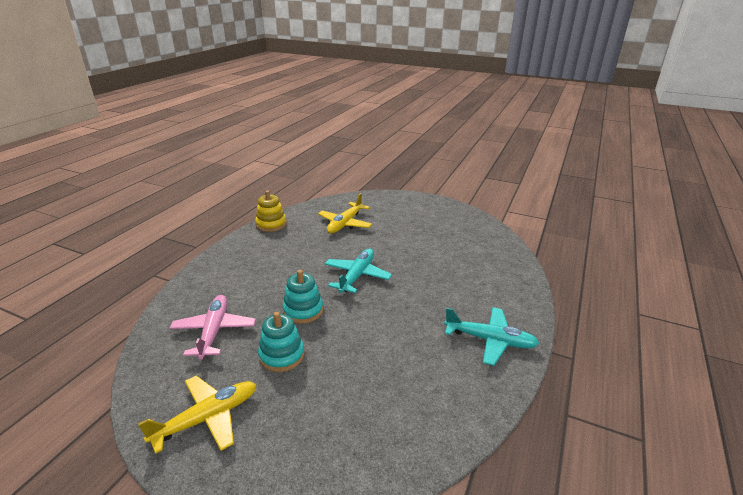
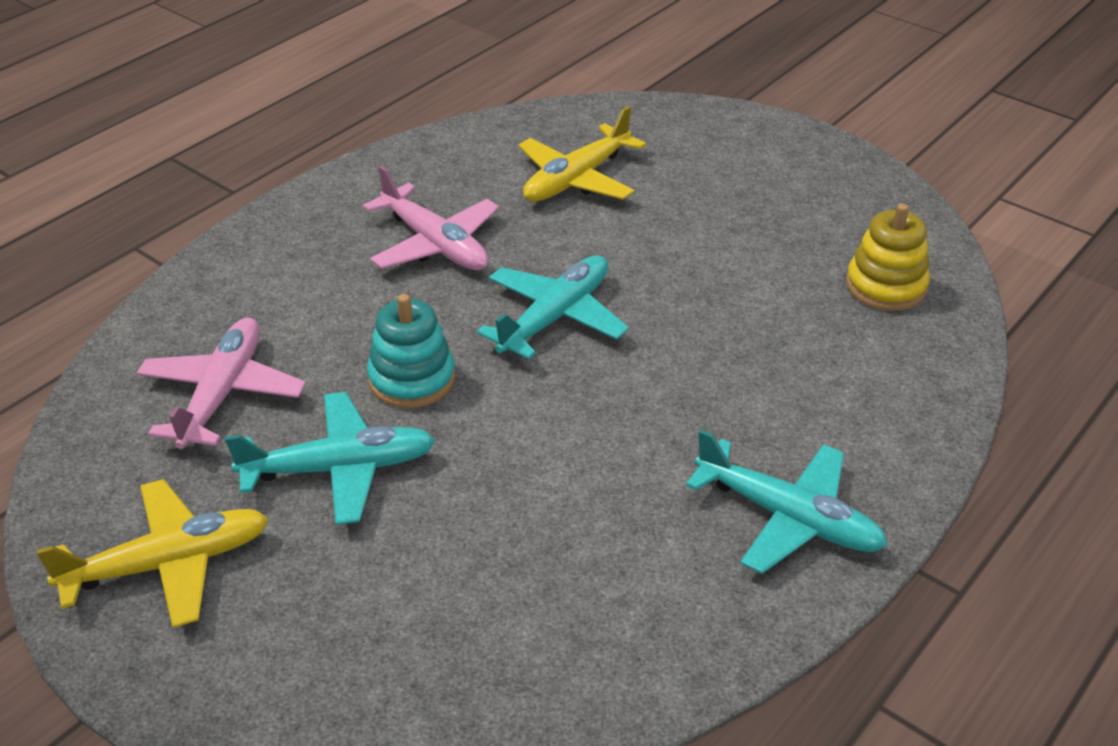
camera: 15 degrees right, 10 degrees up
(271, 224) = (408, 158): yellow stacking toy -> yellow stacking toy (885, 286)
(282, 355) = (339, 469): turquoise stacking toy -> turquoise plane
(294, 255) = (435, 244): none -> pink plane

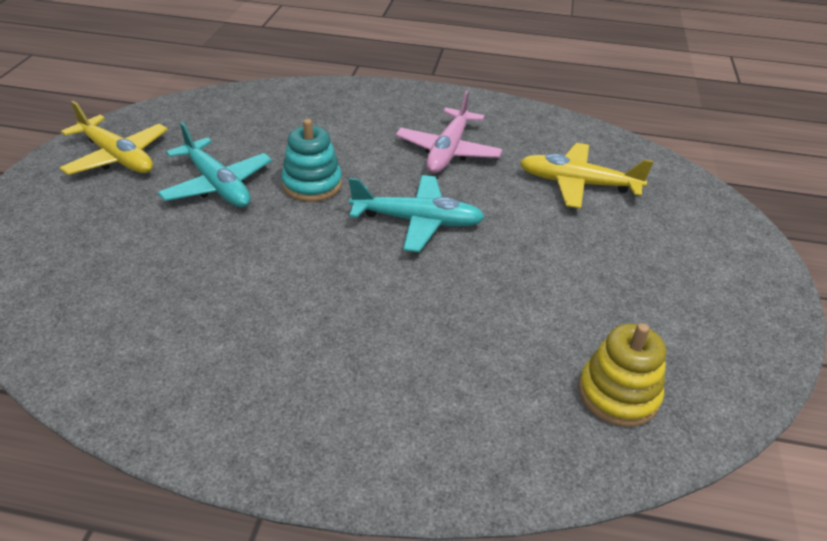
camera: 60 degrees right, 0 degrees up
(222, 394) = (256, 127): pink plane -> none
(788, 517) = (275, 406): turquoise plane -> none

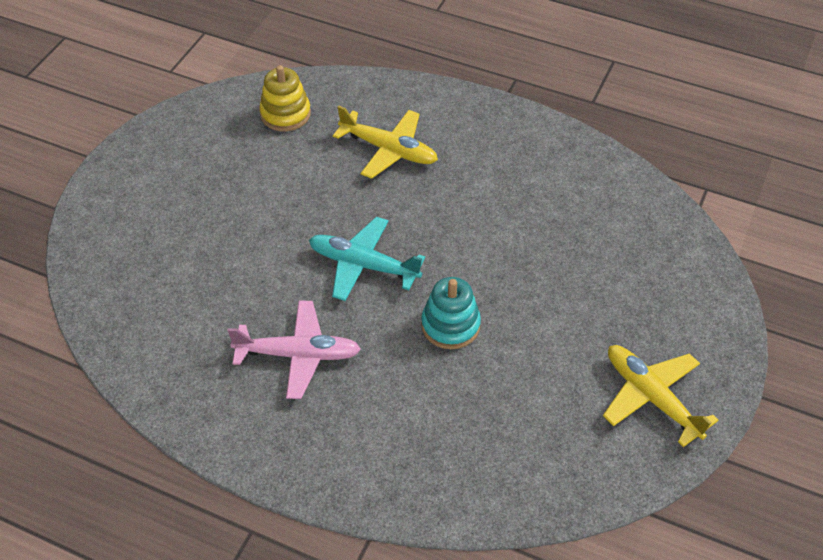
camera: 165 degrees left, 10 degrees up
(217, 185) = (543, 339): turquoise plane -> none
(448, 151) = (298, 355): pink plane -> pink plane turned 60 degrees clockwise
(578, 184) = (192, 287): yellow plane -> yellow plane (388, 150)

